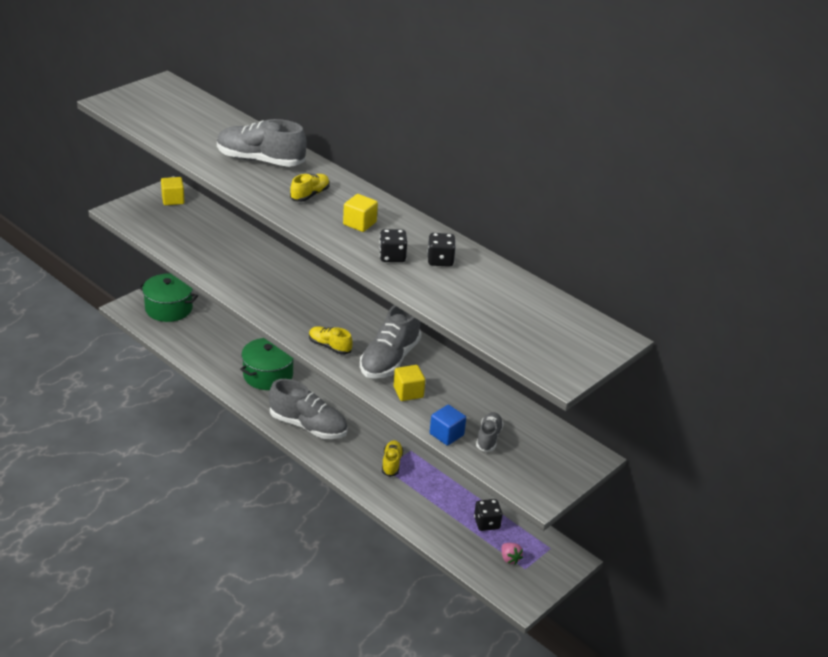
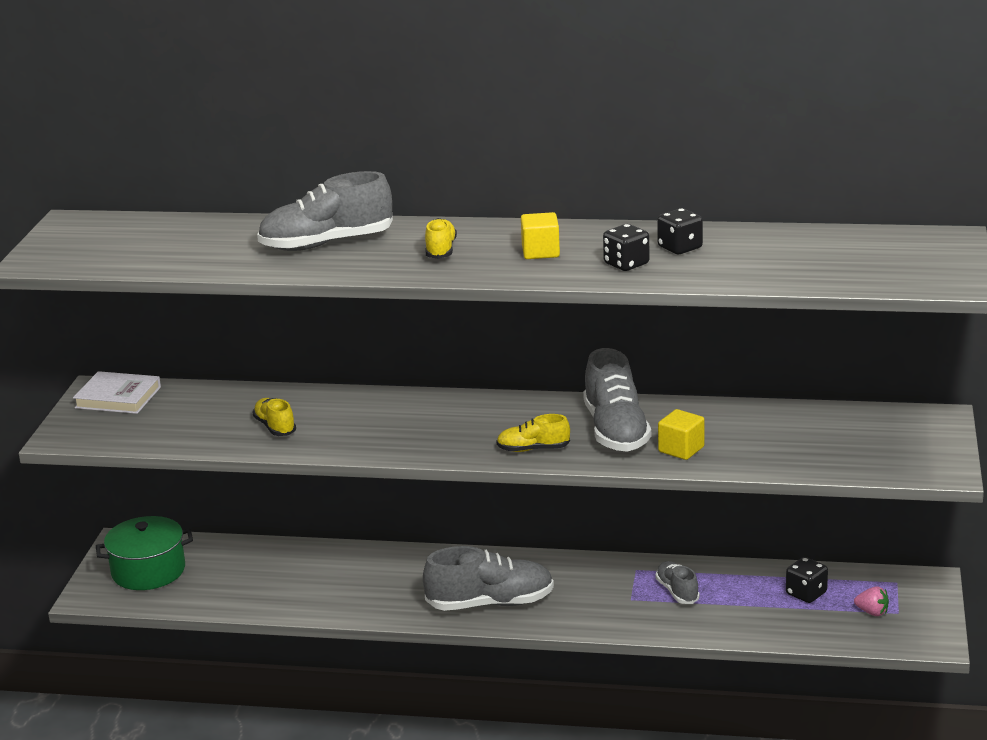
camera: 30 degrees left, 10 degrees down
(173, 200) = (118, 397): yellow cube -> white book
(268, 375) = (372, 578): green pot -> none
(391, 463) = (633, 591): yellow shoe -> yellow shoe (275, 427)
(446, 434) = (777, 466): blue cube -> none
(488, 438) = (821, 449): grey shoe -> grey shoe (677, 591)

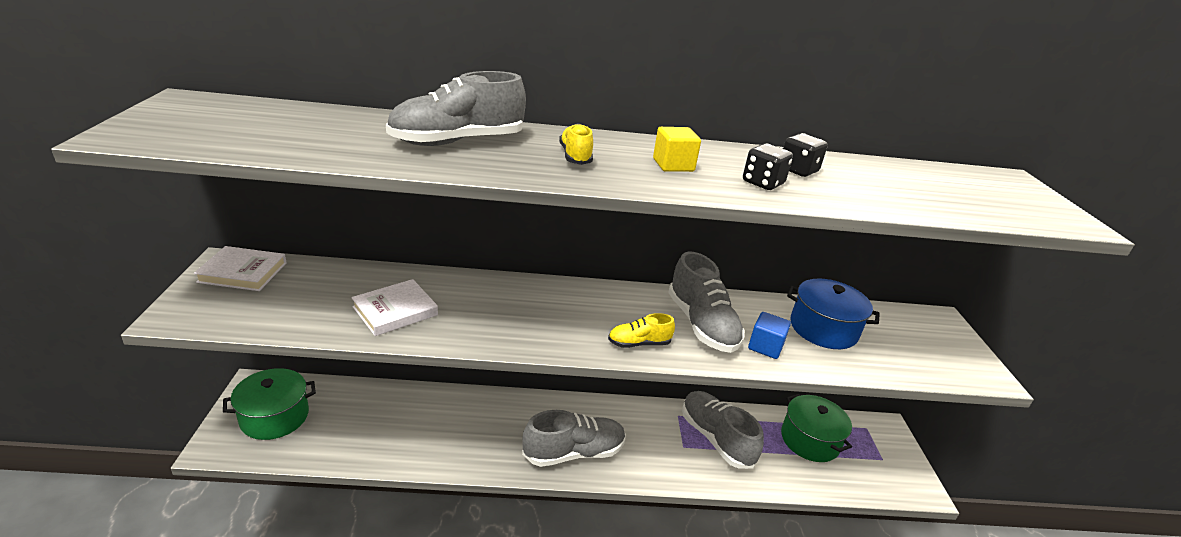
camera: 15 degrees left, 5 degrees up
(275, 427) = (395, 311): yellow shoe -> white book
(677, 591) = (716, 438): grey shoe -> grey shoe, size x1.86
(681, 449) = (765, 347): yellow cube -> blue cube
(767, 431) = (823, 329): none -> blue pot
(806, 593) = (810, 440): black dice -> green pot
(872, 612) = (864, 459): pink strawberry -> none

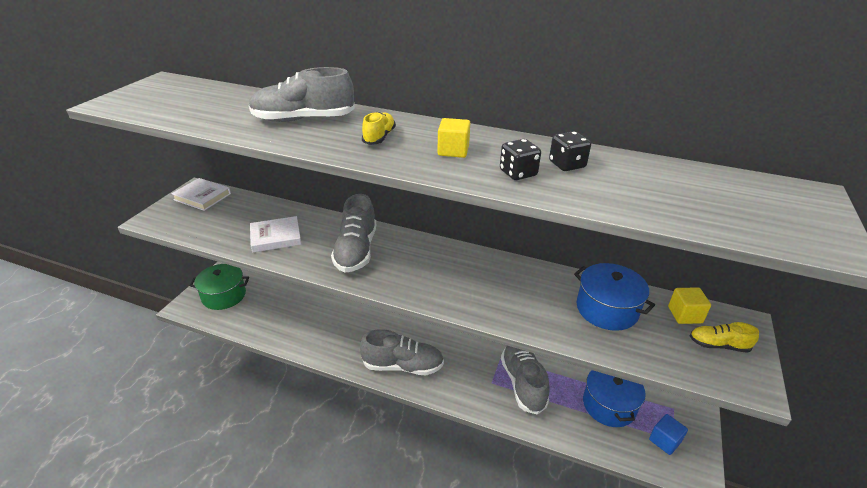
camera: 25 degrees right, 5 degrees up
(639, 343) = (432, 291): yellow shoe -> yellow shoe (718, 345)
(702, 325) = (495, 286): grey shoe -> grey shoe (356, 251)
(765, 347) = (539, 314): blue cube -> blue cube (664, 441)
(810, 440) = (609, 405): green pot -> blue pot
(891, 321) = (685, 315): none -> yellow cube

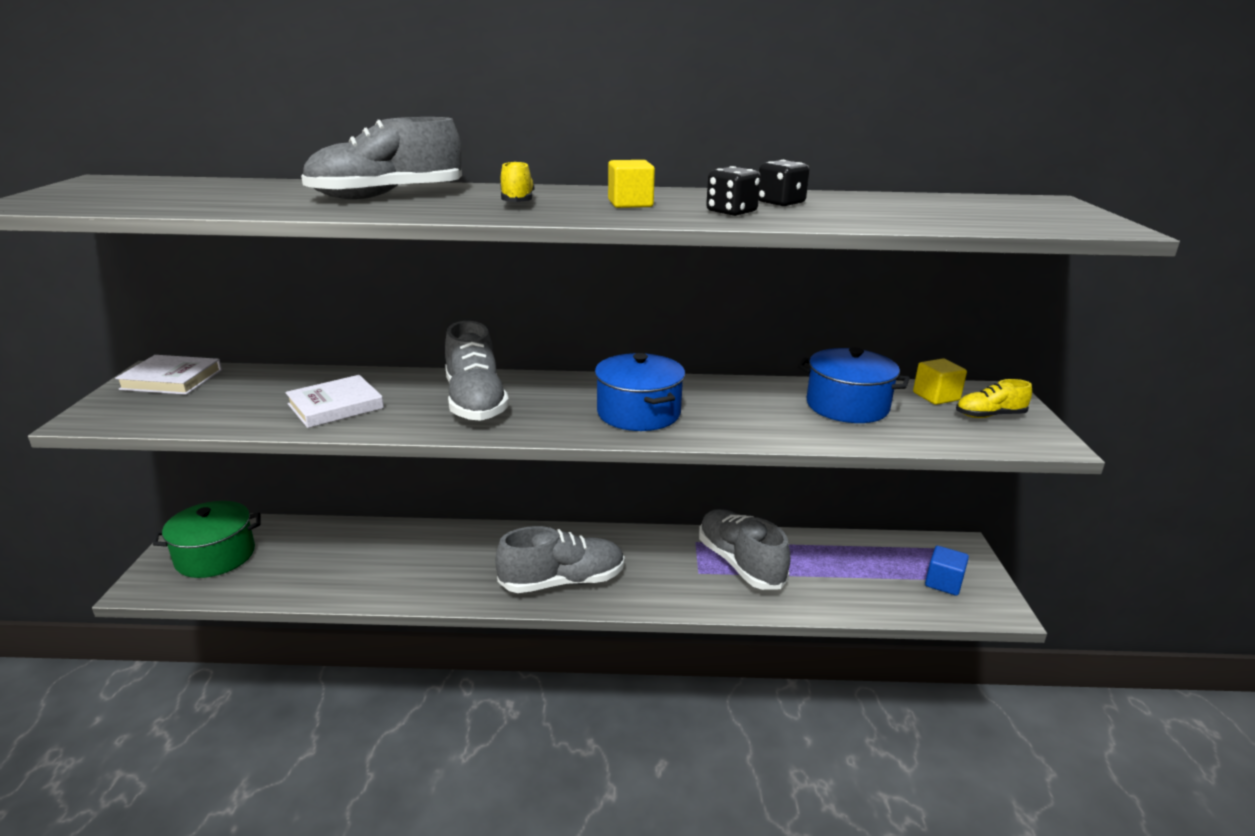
camera: 20 degrees left, 10 degrees down
(609, 405) = (859, 562): blue pot -> blue pot (638, 413)

